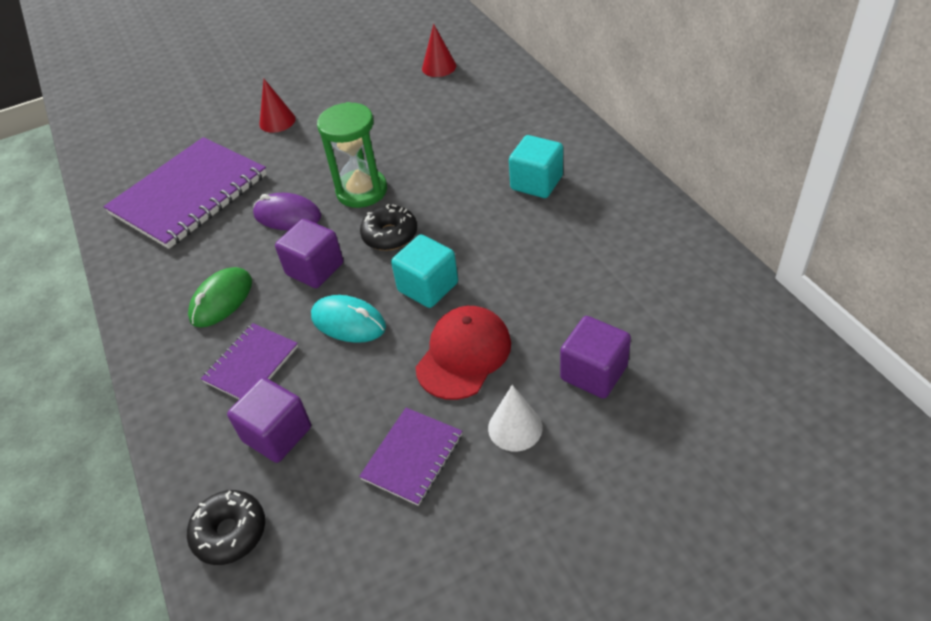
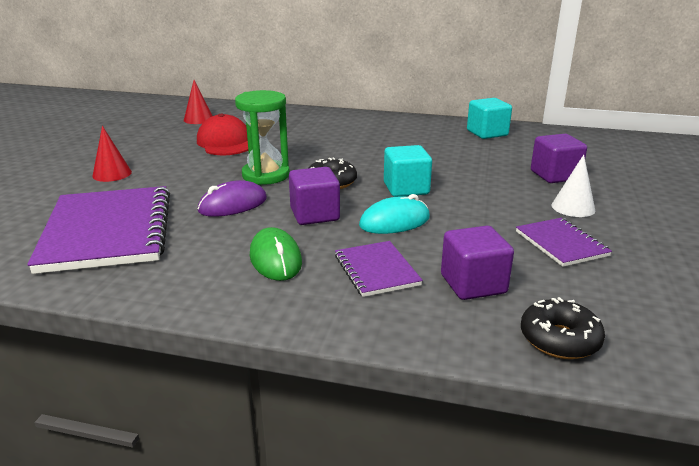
camera: 55 degrees left, 20 degrees down
(463, 355) = (488, 200): red cap -> red cap (225, 143)
(536, 183) = (370, 135): turquoise cube -> turquoise cube (487, 133)

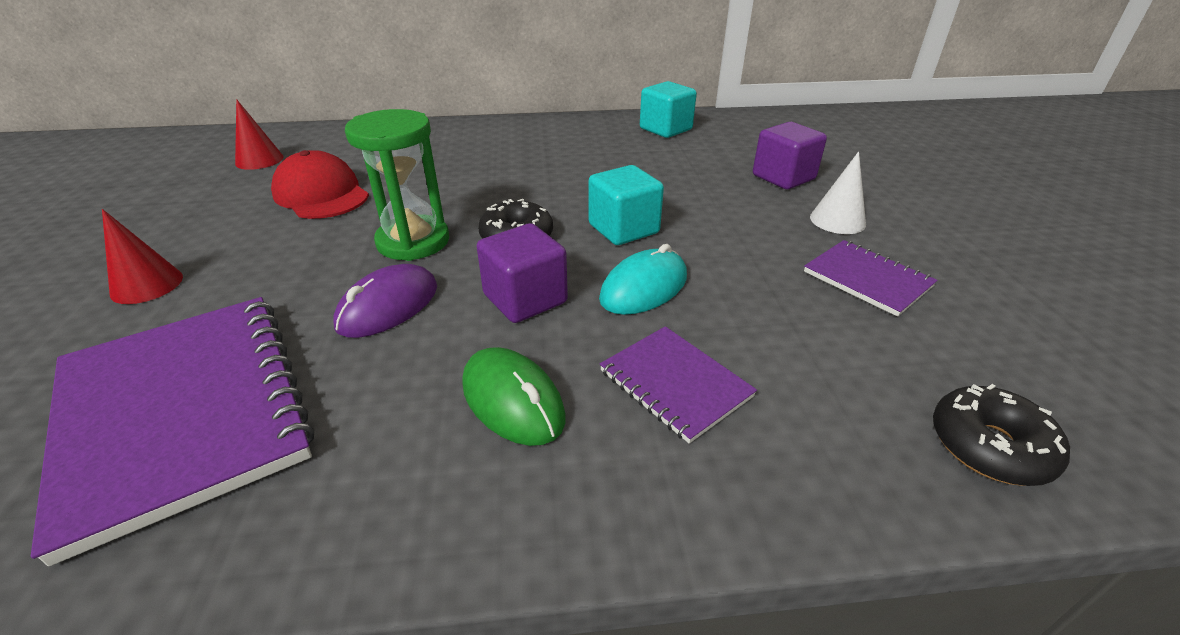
camera: 20 degrees left, 10 degrees up
(473, 284) = (816, 375): purple cube -> none

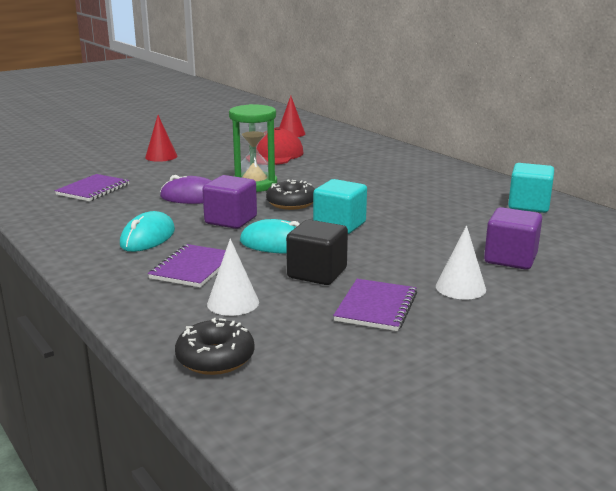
camera: 60 degrees right, 15 degrees down
(184, 412) = (93, 190): purple notebook -> purple notebook, size x0.50
(512, 400) = (148, 237): green mouse -> turquoise mouse
(757, 287) = (317, 273): none -> black cube
(817, 380) = (233, 303): none -> white cone

